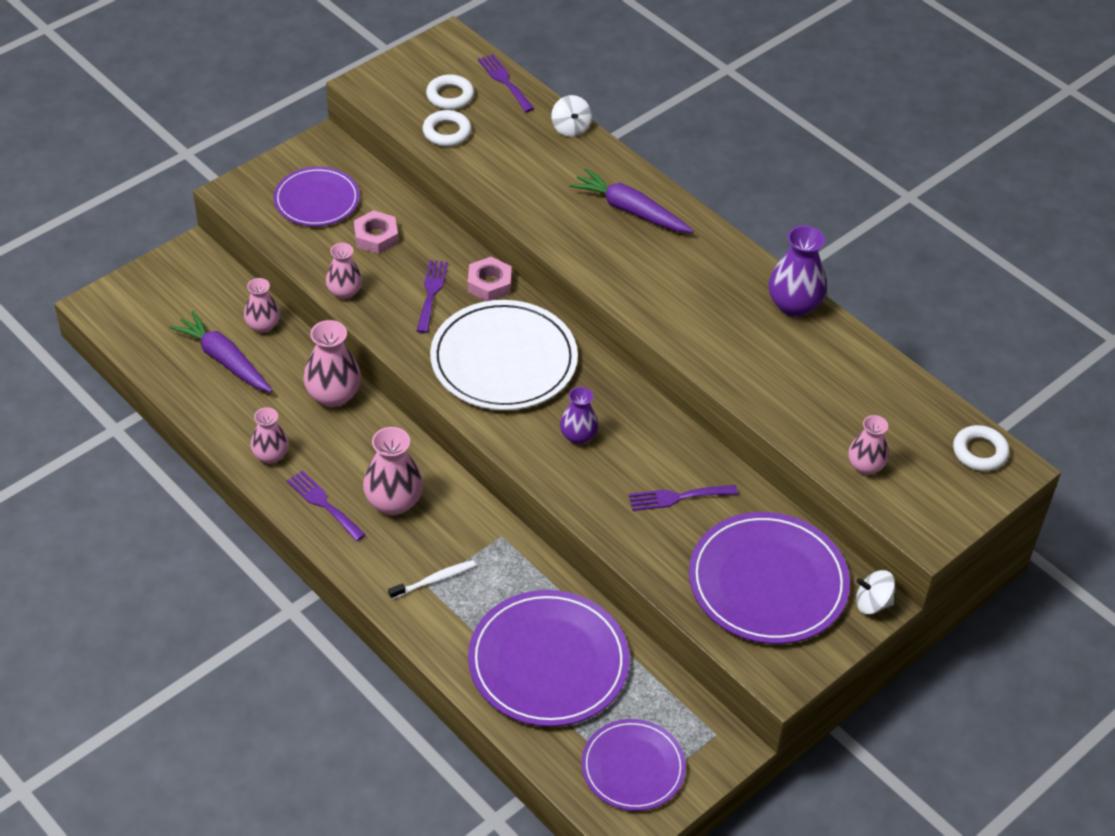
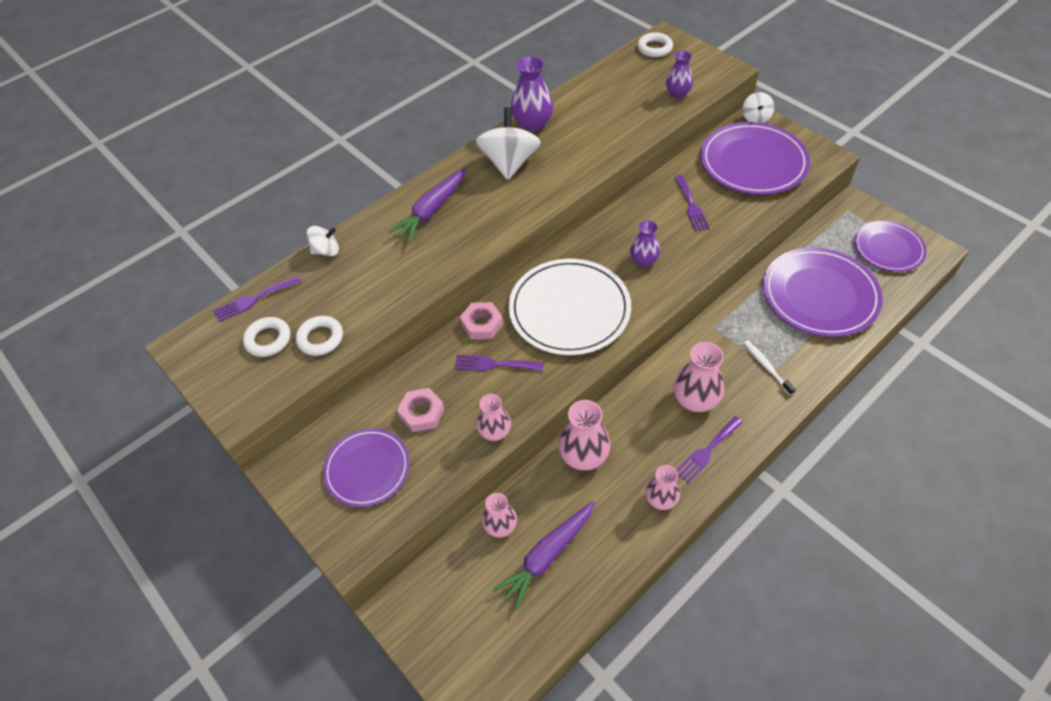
camera: 85 degrees left, 5 degrees up
(713, 280) = (509, 163): none -> white spinning top
(865, 466) = (677, 93): pink vase -> purple vase

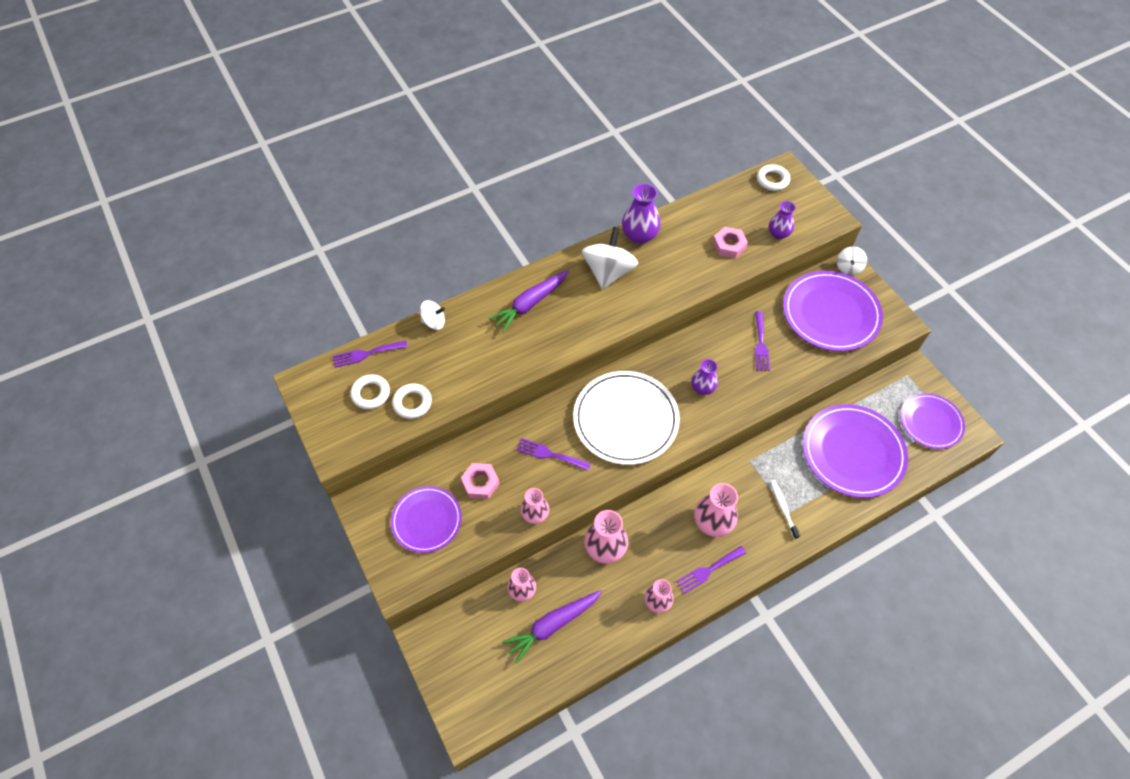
camera: 10 degrees right, 5 degrees up
(482, 324) = (549, 415): pink nut -> pink nut (729, 245)

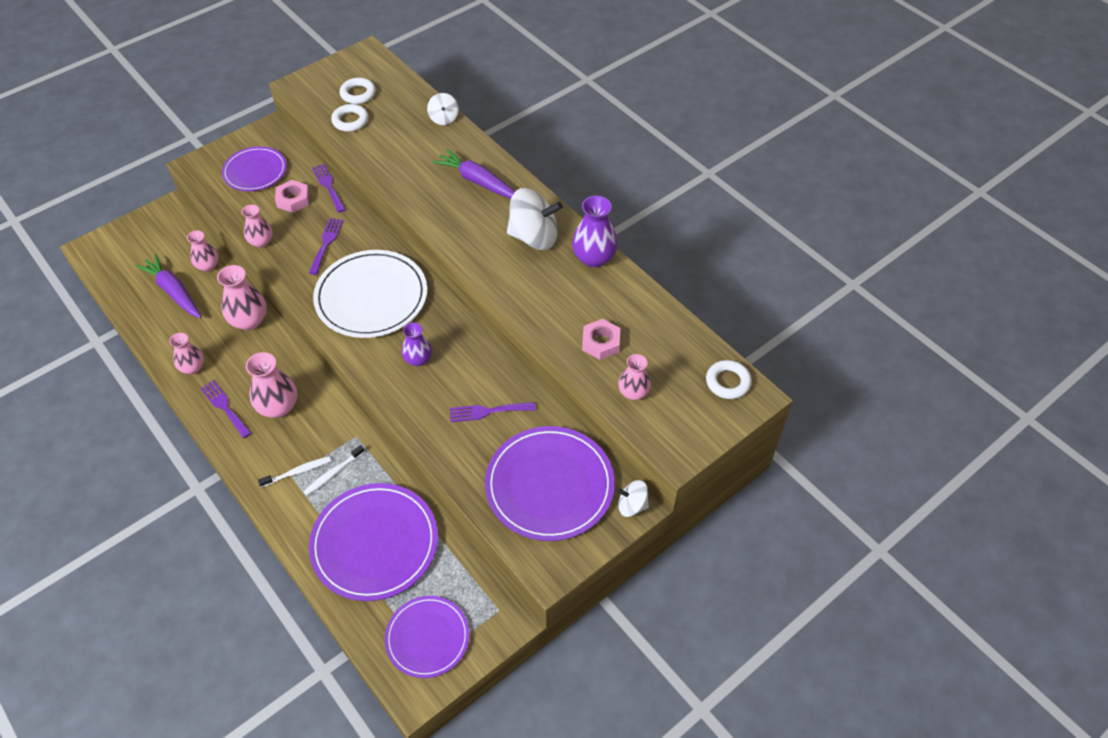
camera: 80 degrees right, 5 degrees down
(366, 354) = (401, 83): purple fork -> purple fork (328, 186)
(778, 234) = (633, 392): purple vase -> pink vase
(786, 480) = (333, 473): none -> white toothbrush

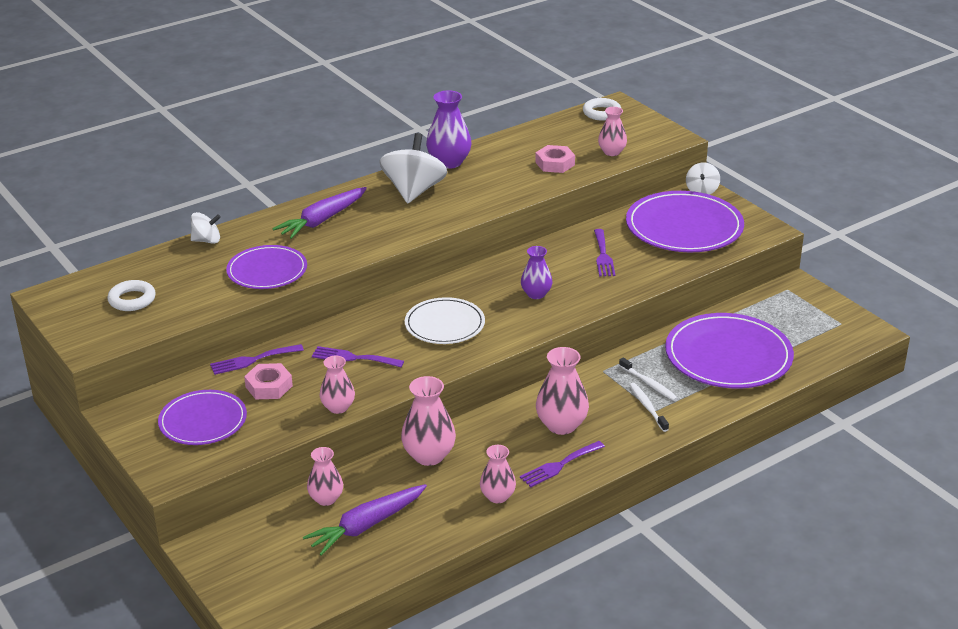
camera: 85 degrees left, 20 degrees down
(350, 121) = (183, 304): white ring -> none
(371, 297) = (444, 324): white plate -> white plate, size x0.62
(427, 637) = (819, 325): purple plate -> purple plate (267, 271)

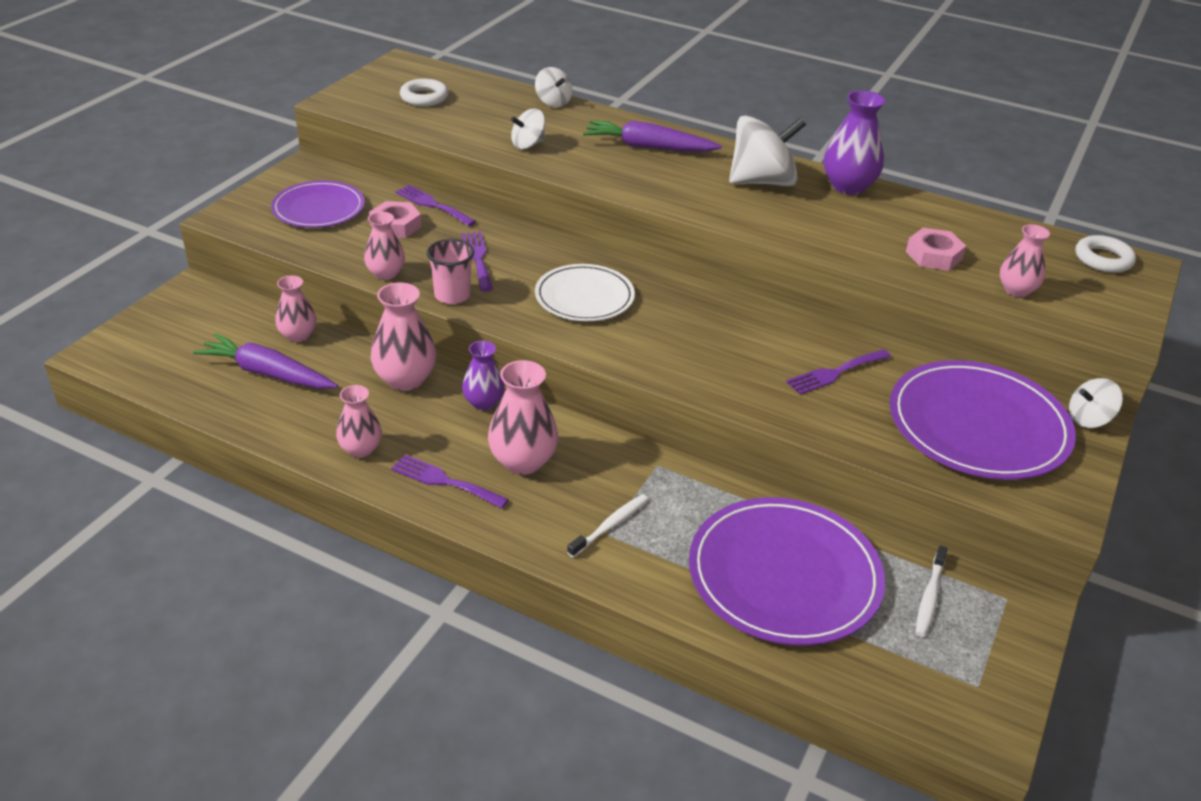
camera: 60 degrees right, 5 degrees up
(267, 271) = (528, 144): purple plate -> white spinning top
(395, 382) = (452, 295): none -> pink cup
(536, 294) = (701, 343): purple vase -> purple vase (483, 402)
(649, 384) = (660, 514): white toothbrush -> white toothbrush (929, 597)

